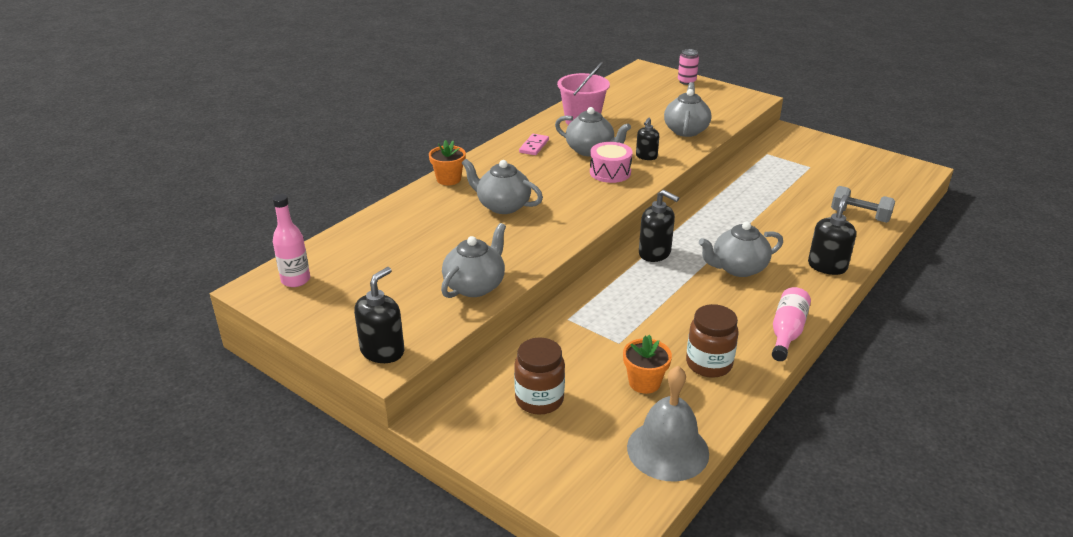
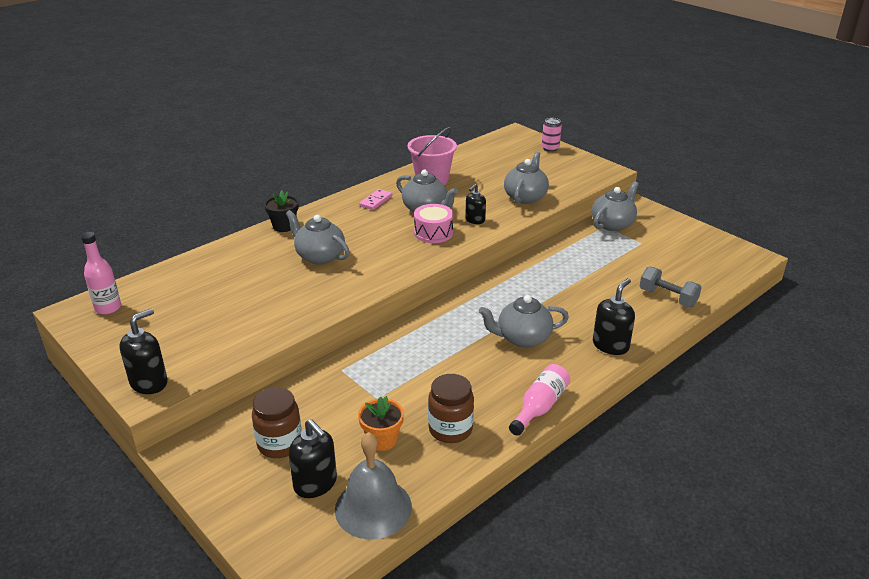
camera: 10 degrees right, 0 degrees up
(448, 179) = (284, 226): orange flower pot -> black flower pot
(475, 286) = (258, 330): grey teapot -> grey teapot (613, 224)
(655, 253) = (451, 315): black soap dispenser -> black soap dispenser (315, 484)

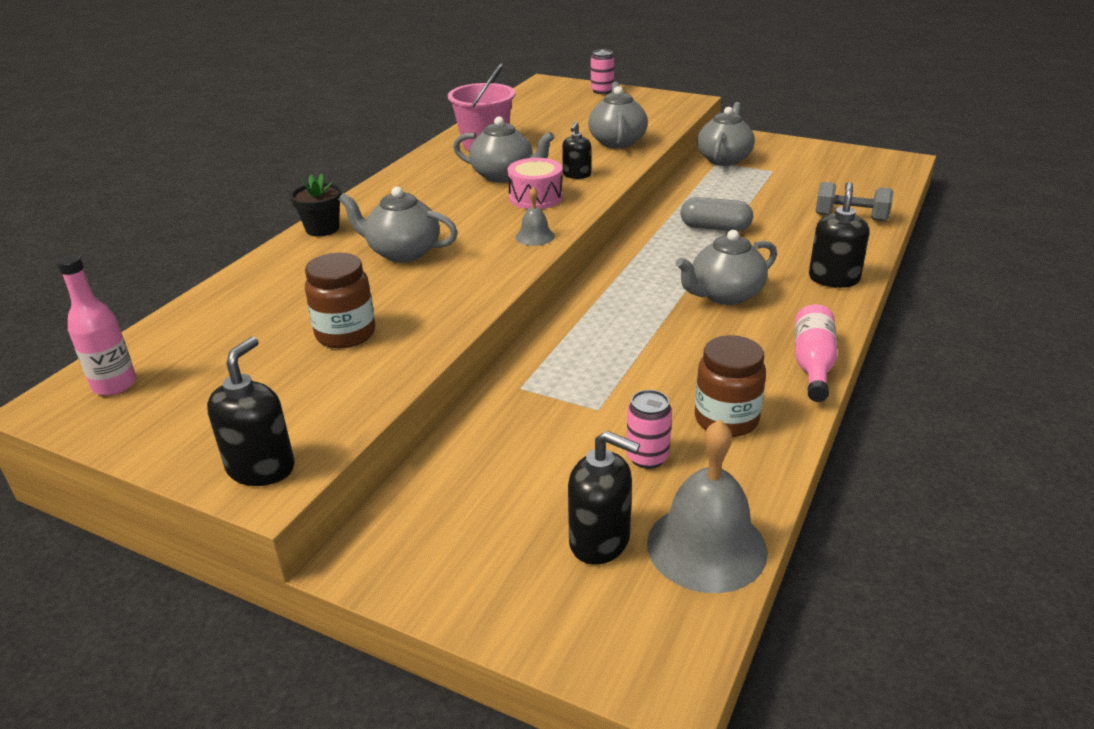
camera: 20 degrees left, 0 degrees up
(280, 444) = (506, 504): brown jar -> brown jar (345, 334)
(376, 201) = (429, 178): pink domino -> none
(382, 440) = (647, 457): orange flower pot -> pink can
(409, 264) = (535, 236): none -> grey bell
(558, 282) = (715, 228): none -> grey capsule

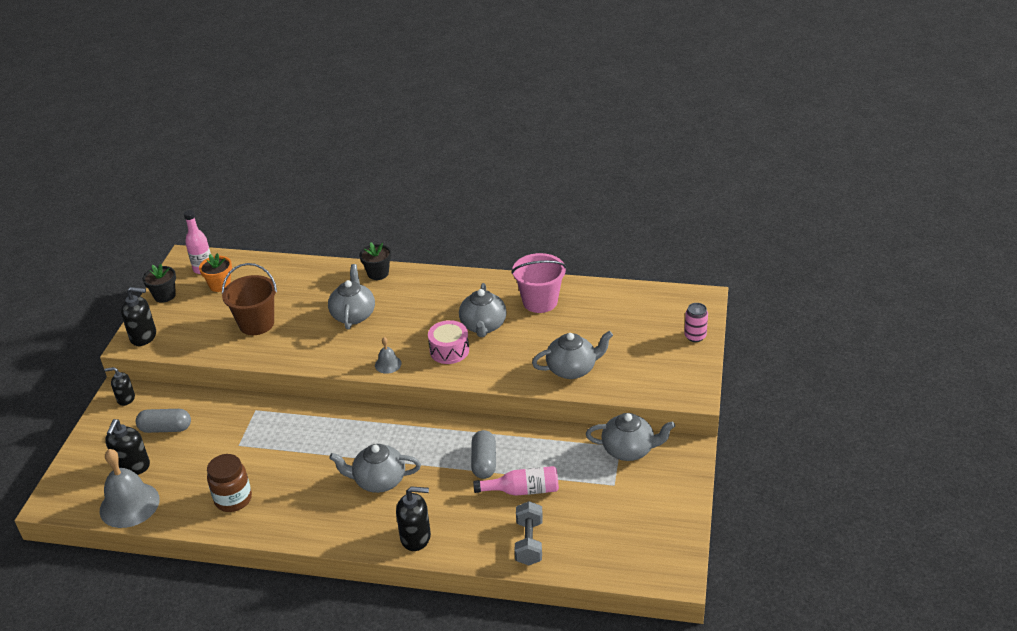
camera: 75 degrees right, 5 degrees up
(148, 436) = (164, 295): none -> black flower pot
(191, 367) = (220, 285): none -> orange flower pot
(345, 334) = (256, 324): brown jar -> brown bucket
(511, 493) = (166, 428): none -> grey capsule
(576, 175) = (496, 361): black soap dispenser -> black soap dispenser (126, 399)
(647, 457) = (196, 472): pink can -> none
(725, 295) = (378, 481): grey teapot -> grey teapot turned 45 degrees counterclockwise
(813, 364) = (297, 533): pink bottle -> pink bottle (523, 490)

